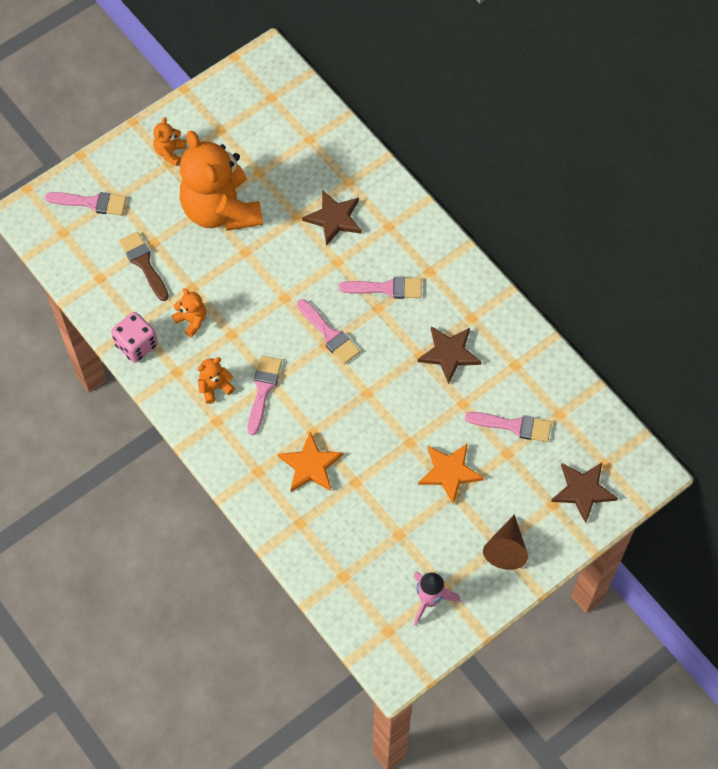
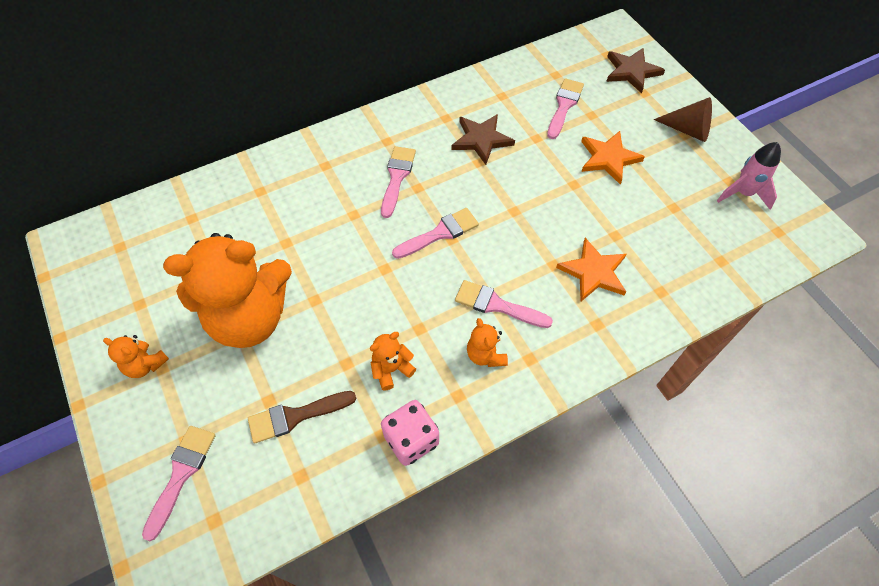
camera: 80 degrees left, 5 degrees down
(334, 218) = (300, 209): brown star -> none

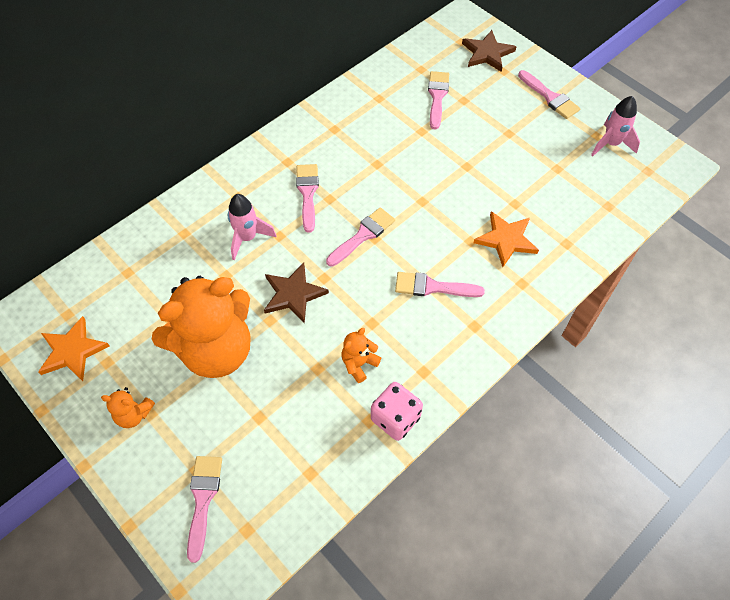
camera: 15 degrees left, 0 degrees up
(295, 416) = (288, 424): brown brush -> none
(321, 210) = (247, 238): none -> pink rocket
(481, 140) = (373, 143): brown star -> brown star (293, 294)
(485, 355) = (436, 332): orange teddy bear -> none
(608, 158) = (490, 136): orange star -> orange star (72, 351)
(687, 130) = (550, 97): brown cone -> pink brush

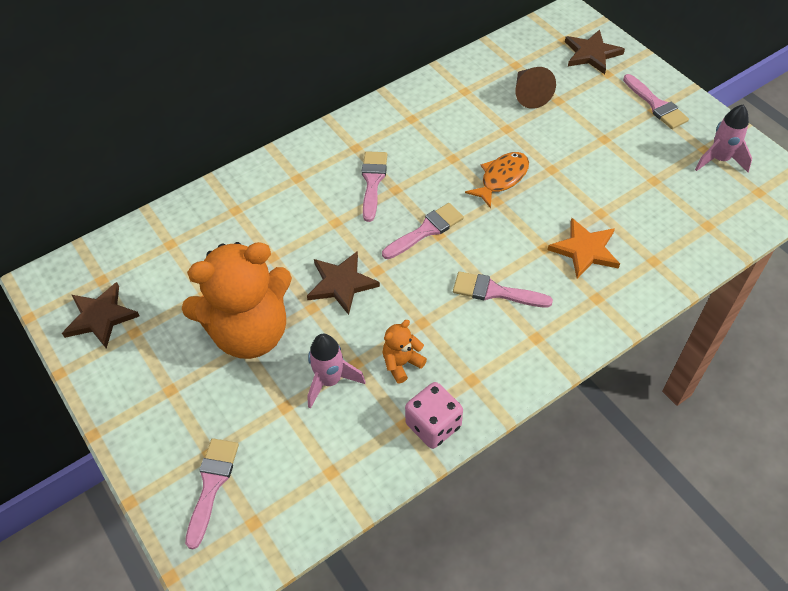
camera: 10 degrees right, 5 degrees down
(72, 351) = (100, 317): orange star -> brown star
(134, 414) = (153, 388): orange teddy bear -> none
(247, 238) = (301, 221): pink rocket -> pink rocket (330, 381)
(423, 179) = (501, 178): none -> orange fish
(437, 96) = (529, 94): pink brush -> brown cone

